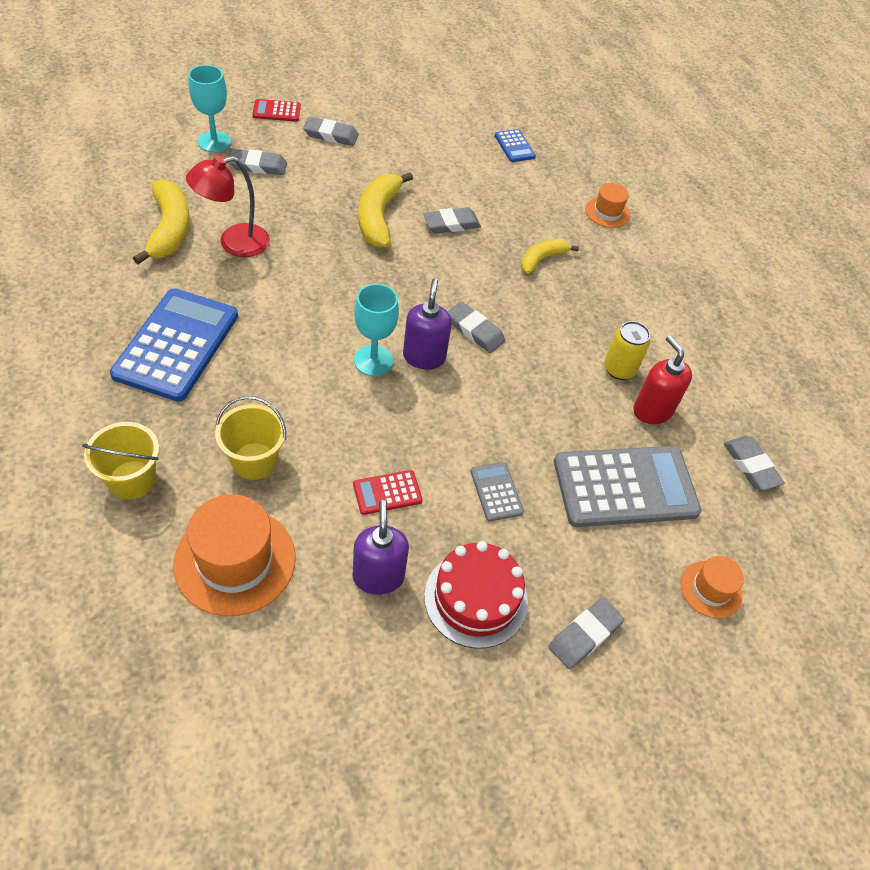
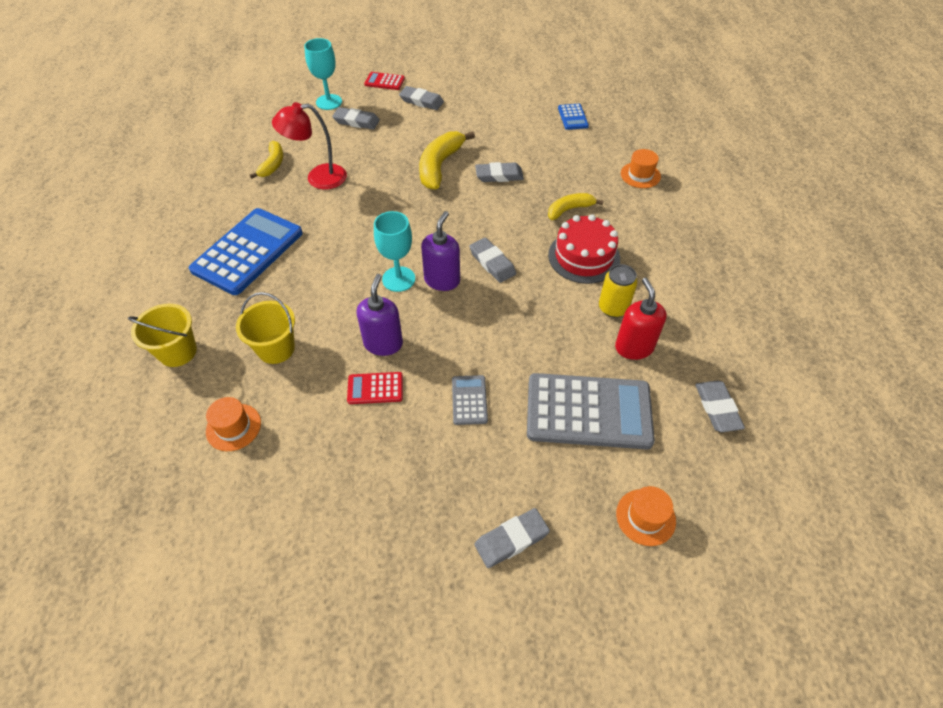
camera: 20 degrees right, 0 degrees up
(169, 229) = (272, 164): yellow banana -> yellow banana, size x0.61
(235, 561) = (233, 427): orange hat -> orange hat, size x0.54
(378, 576) = (345, 458): purple soap dispenser -> purple soap dispenser (383, 343)
(476, 598) = (422, 490): red cake -> red cake (584, 257)

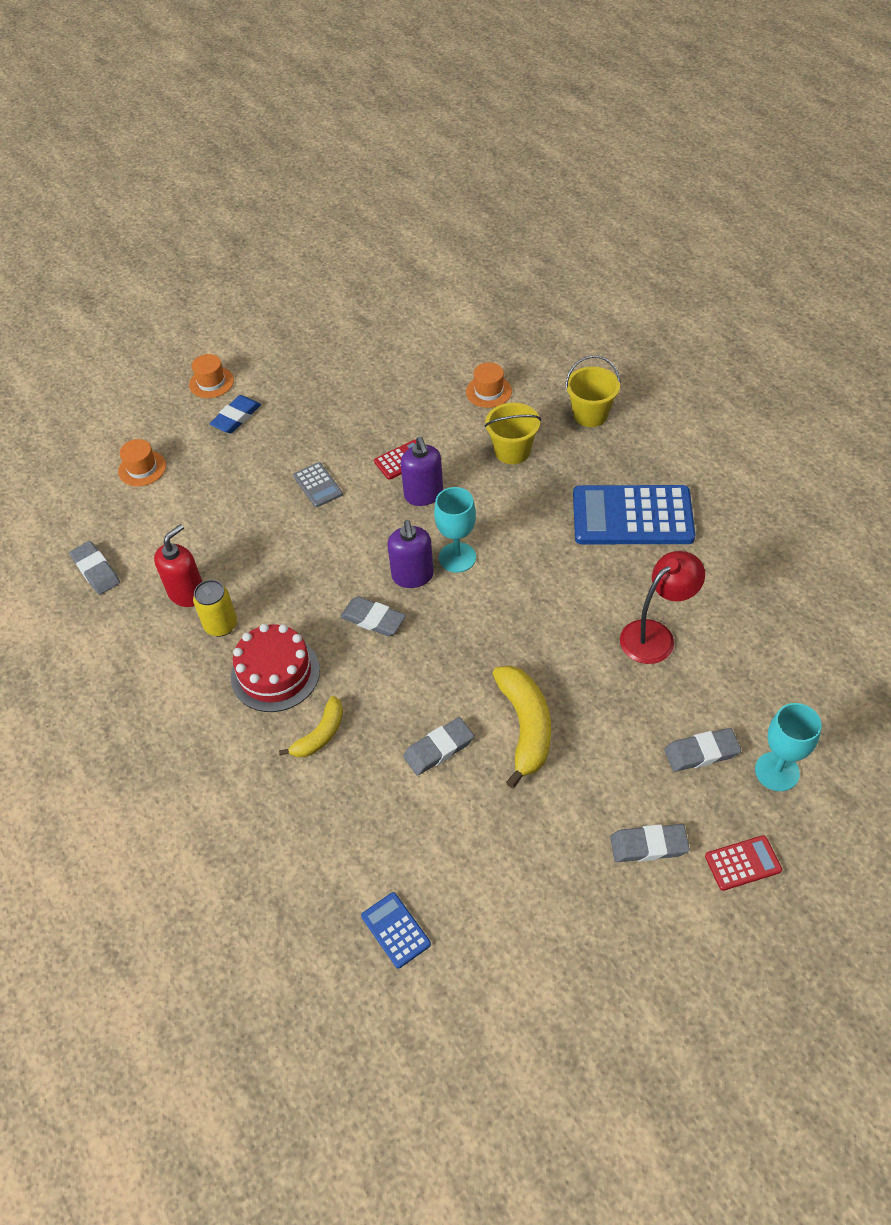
camera: 155 degrees right, 0 degrees up
(248, 251) = (632, 516): blue calculator -> blue calculator turned 90 degrees clockwise
(272, 164) = (728, 627): yellow banana -> none
(511, 539) = (236, 417): grey eraser -> blue eraser
(588, 411) = (211, 520): grey calculator -> none
(634, 347) = (187, 593): red soap dispenser -> red soap dispenser turned 105 degrees counterclockwise
(640, 175) = (247, 845): orange hat -> orange hat (211, 382)

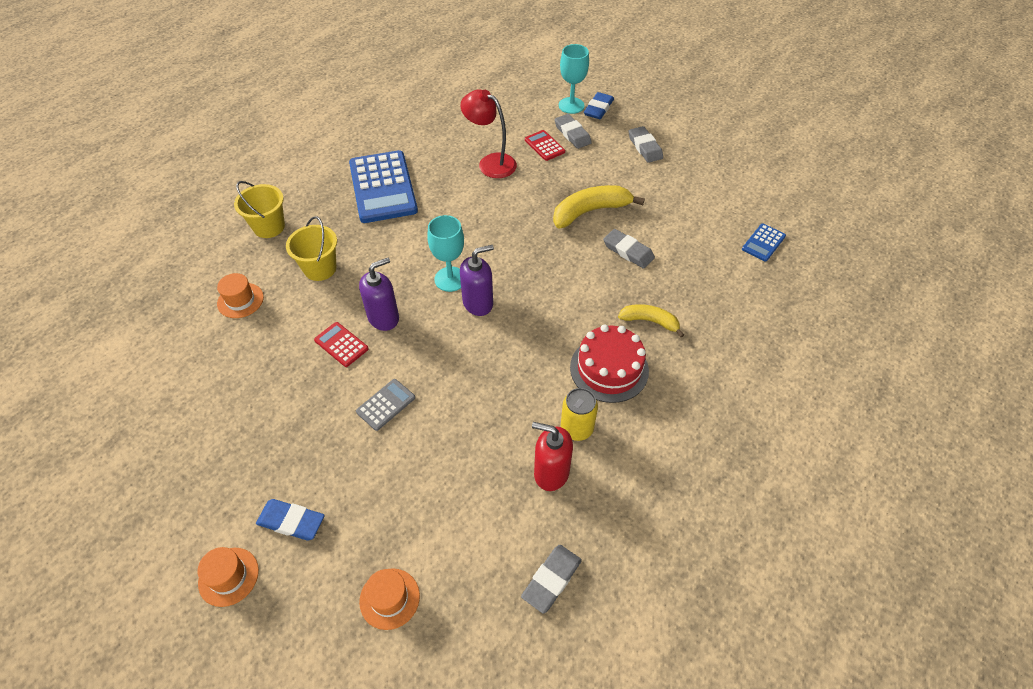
camera: 110 degrees left, 0 degrees up
(373, 619) = (531, 318): grey eraser -> none
(742, 863) = (635, 113): red calculator -> red calculator (544, 146)
(762, 809) = (598, 108): none -> blue eraser

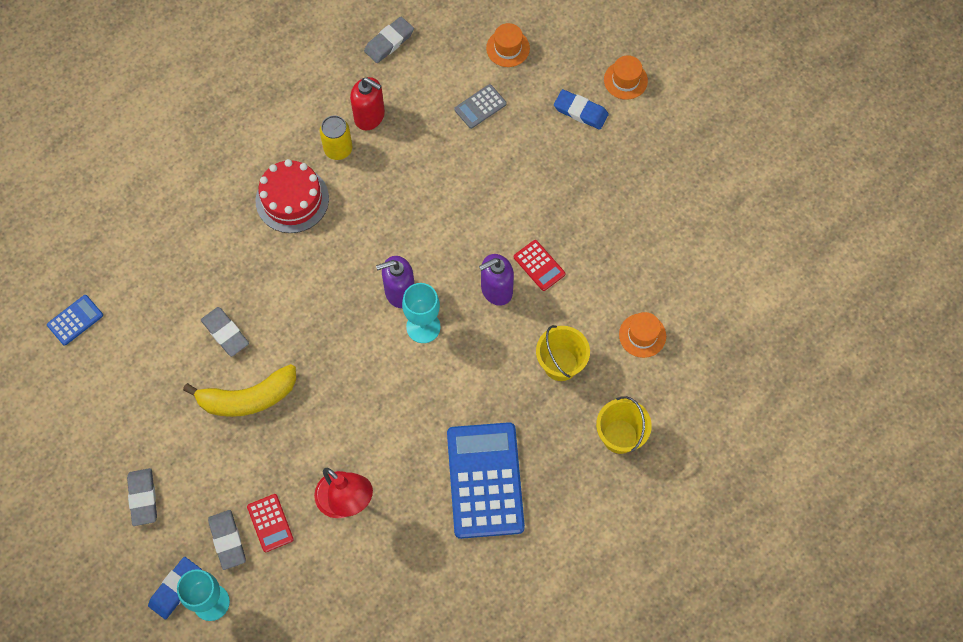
camera: 170 degrees left, 15 degrees up
(386, 405) = (500, 197): grey calculator -> grey calculator (480, 107)
(649, 321) = (236, 243): yellow banana -> none

